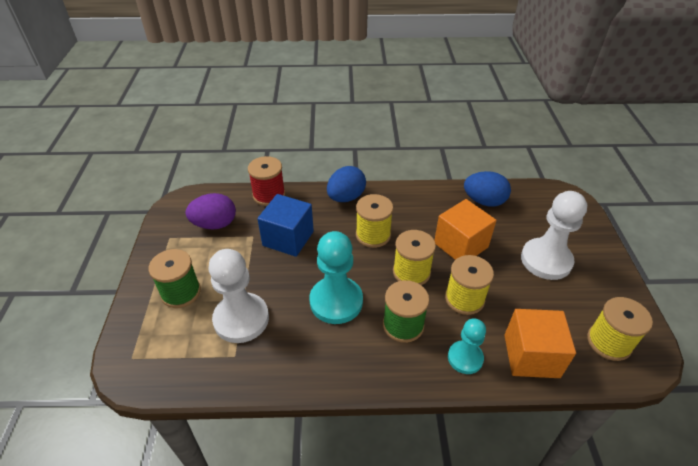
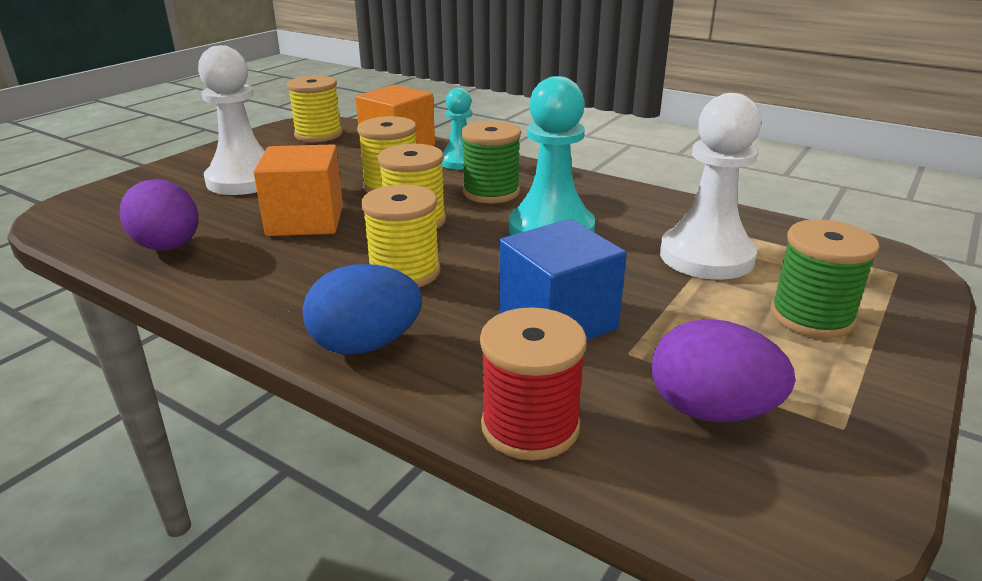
camera: 145 degrees left, 15 degrees down
(484, 201) = (169, 247): blue egg -> purple egg

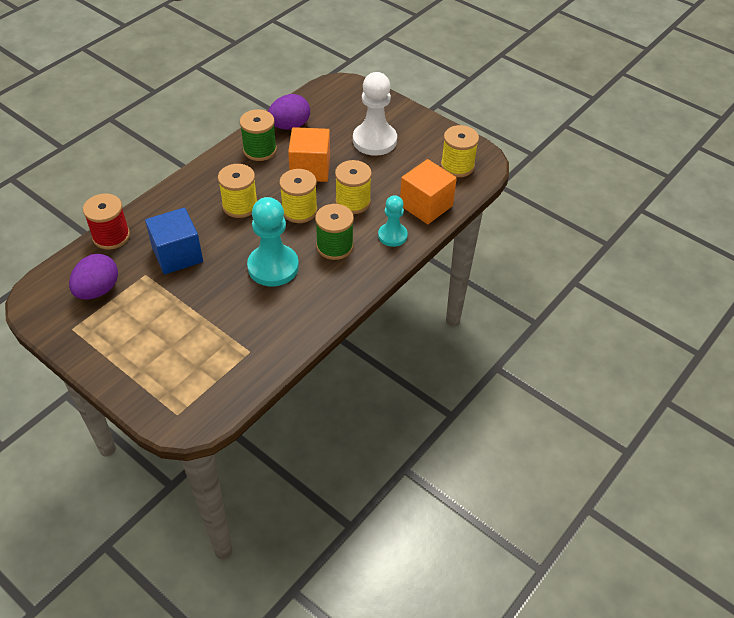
camera: 95 degrees right, 20 degrees up
(366, 345) = (181, 193): blue egg -> none
(706, 256) = (222, 329): white pawn -> none
(811, 317) = (148, 352): green spool -> green spool (260, 150)

